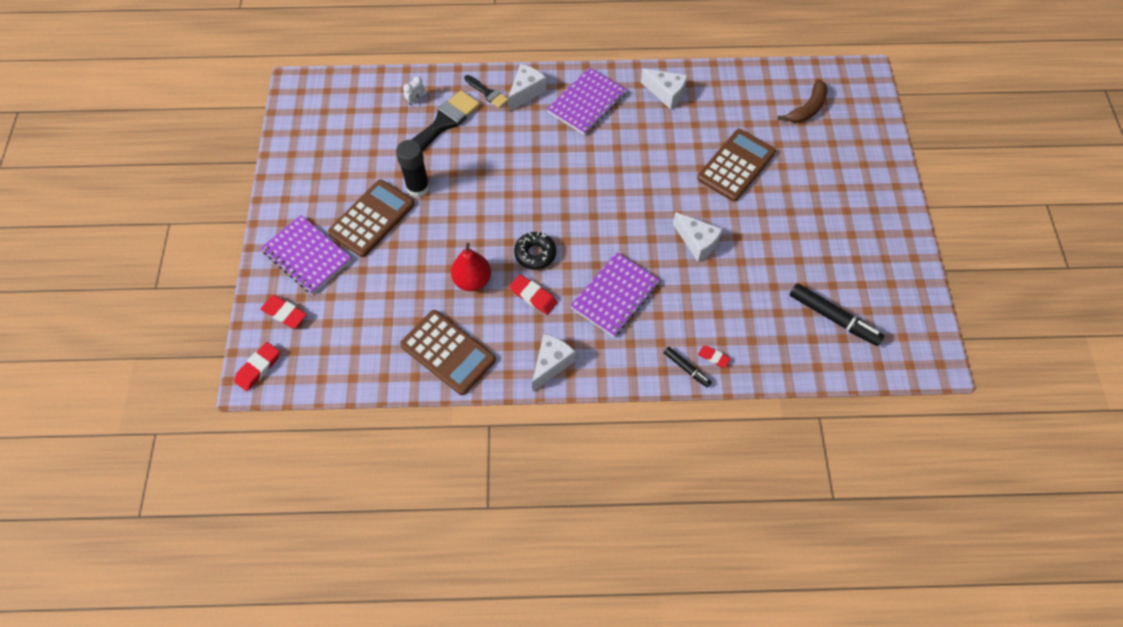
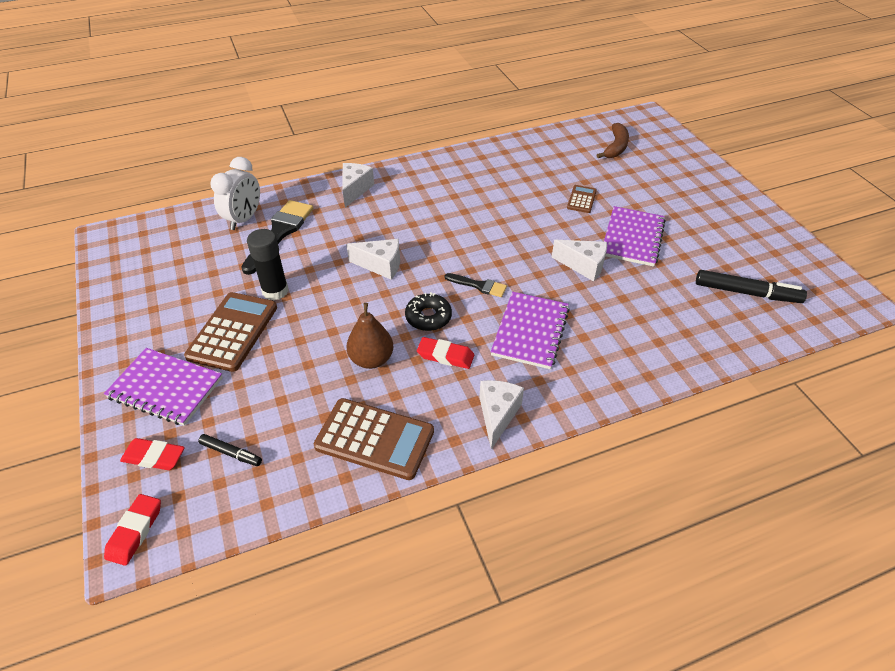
camera: 20 degrees left, 15 degrees down
(416, 100) = (244, 219): white clock -> white clock, size x2.17
(472, 280) = (371, 359): red pear -> brown pear
(487, 93) = (316, 198): black brush -> black brush (479, 285)
(587, 103) = (418, 185): purple notebook -> purple notebook (632, 238)
(666, 94) = (487, 163): white cheese -> white cheese (381, 265)
(686, 368) = (640, 376): black marker -> black marker (231, 453)
(713, 357) = (660, 358): red eraser -> none
(736, 165) = (581, 199): brown calculator -> brown calculator, size x0.51

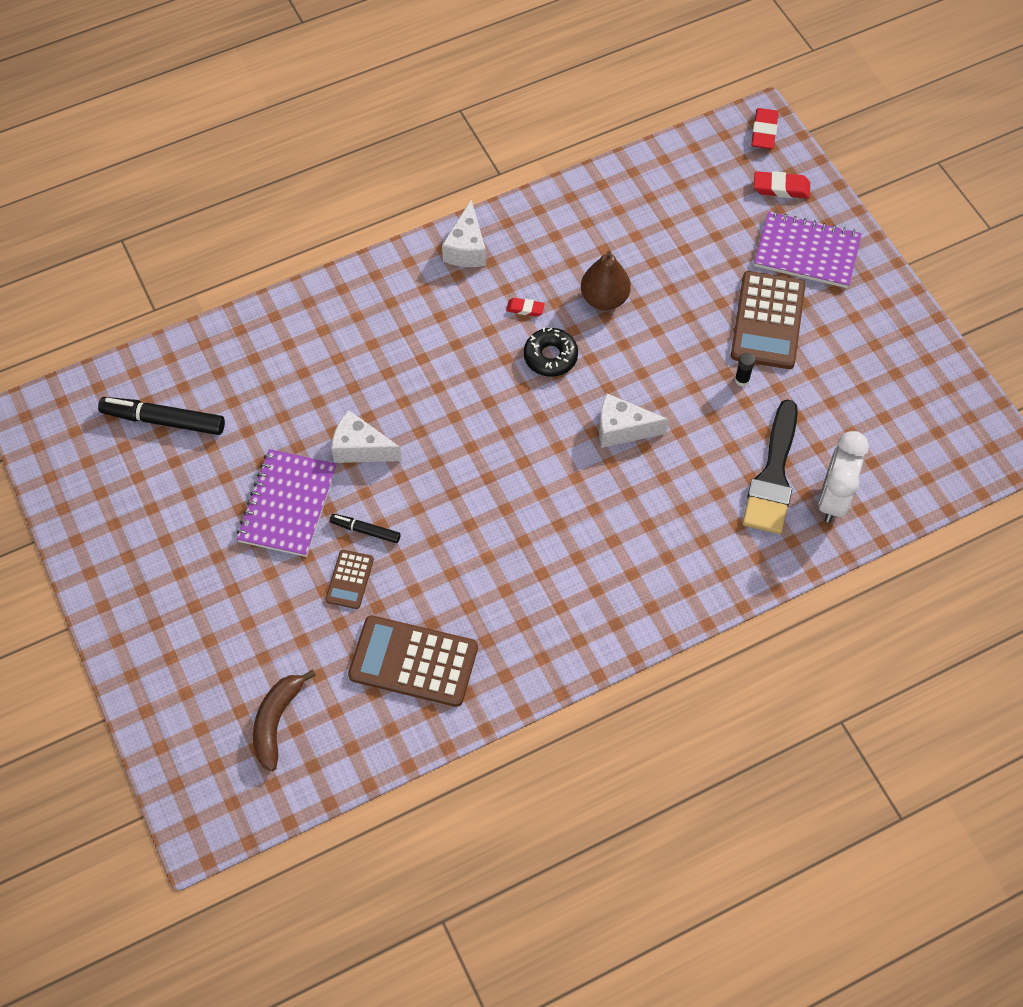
camera: 175 degrees right, 15 degrees up
(231, 453) = (712, 196): black marker -> black marker (365, 531)
(275, 291) = (742, 380): black glue stick -> black glue stick, size x0.47
(355, 190) = (693, 574): white cheese -> none
(374, 439) = (582, 218): brown calculator -> brown calculator (413, 661)
(445, 356) = (525, 309): red eraser -> red eraser, size x0.62
(479, 285) = (494, 406): black brush -> none
(530, 331) = (432, 346): purple notebook -> none

